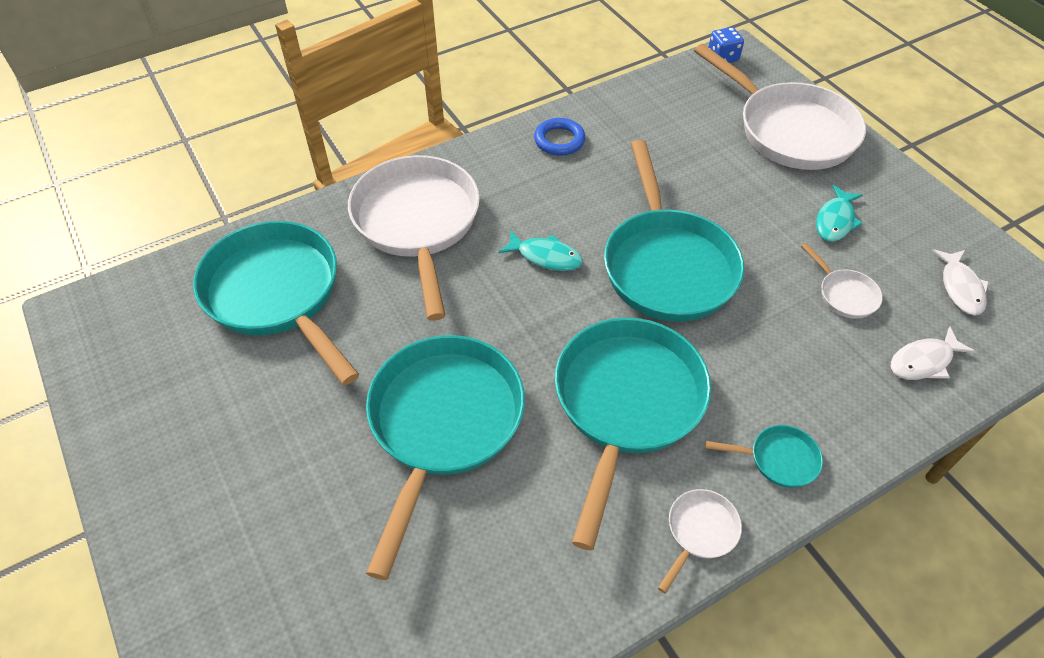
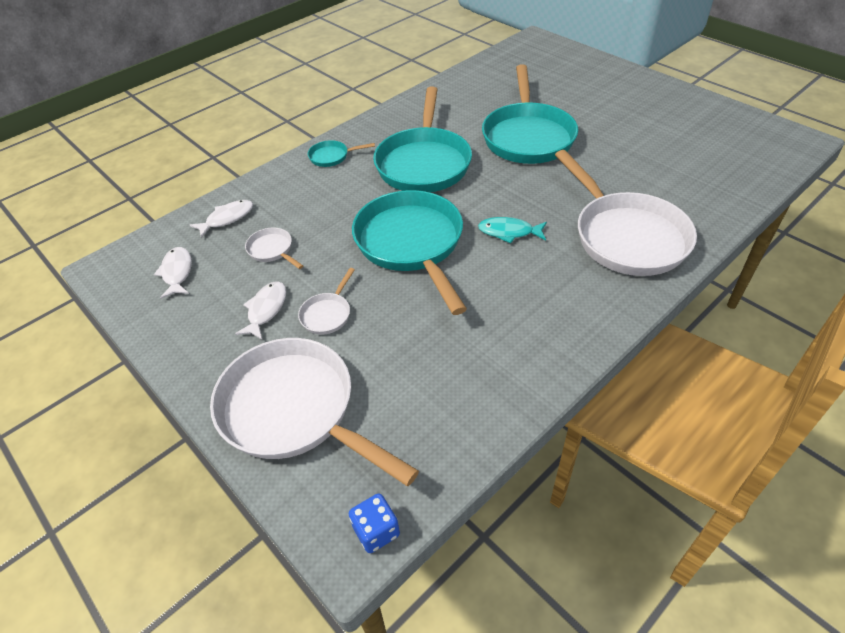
camera: 170 degrees right, 5 degrees down
(277, 294) = (685, 173): turquoise pan -> none
(559, 140) = (545, 342): blue ring -> none
(700, 532) = (375, 125): white pan -> white pan (327, 314)
(835, 221) = (266, 310): turquoise fish -> white fish

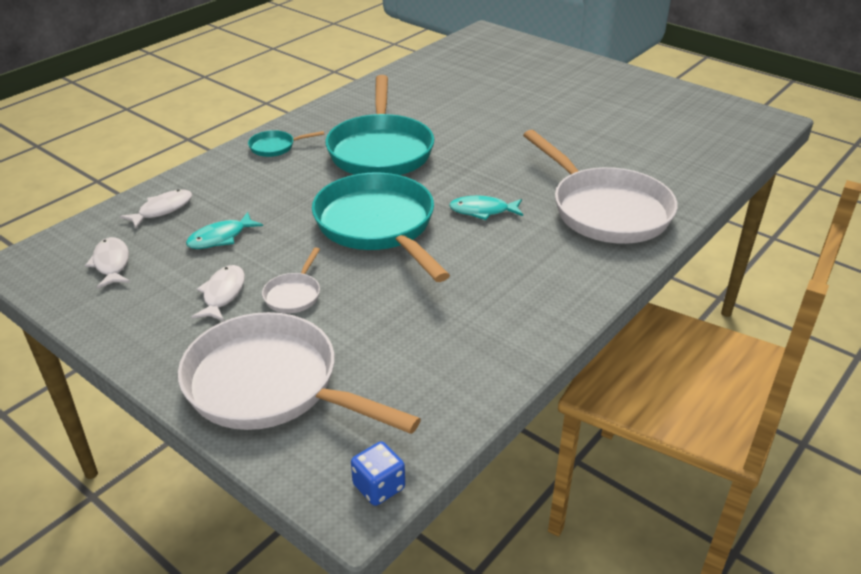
camera: 10 degrees left, 10 degrees down
(272, 250) = (220, 238): white pan -> turquoise fish
(527, 136) = (490, 123): turquoise pan -> none

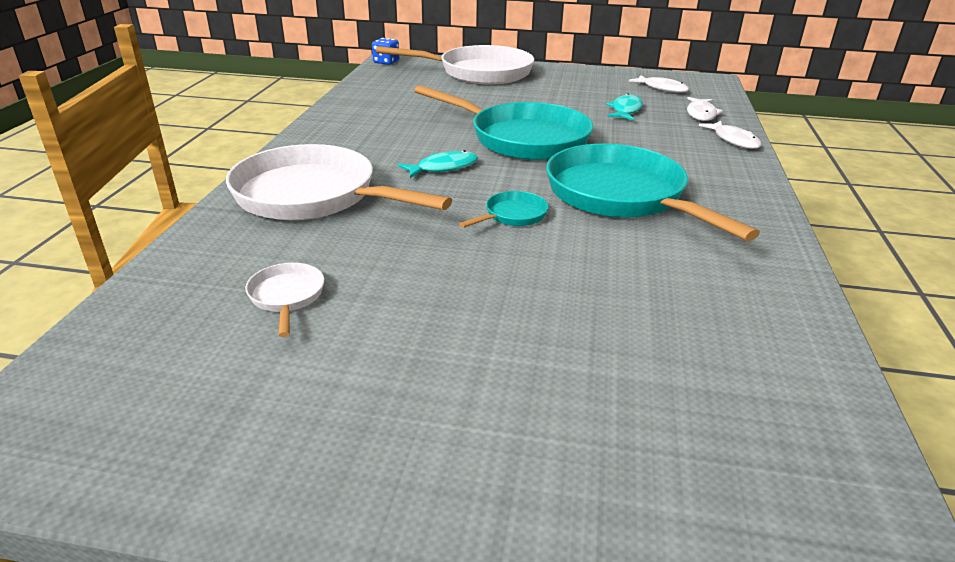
camera: 150 degrees right, 5 degrees down
(223, 294) = (567, 91): white fish -> white fish (733, 140)
(275, 147) = (727, 173): turquoise pan -> turquoise pan (512, 215)
(294, 294) = (523, 98): white pan -> white pan (287, 297)

